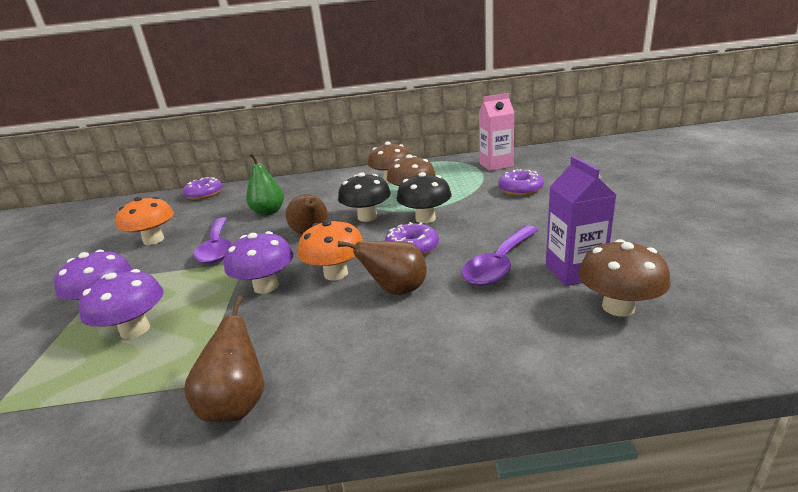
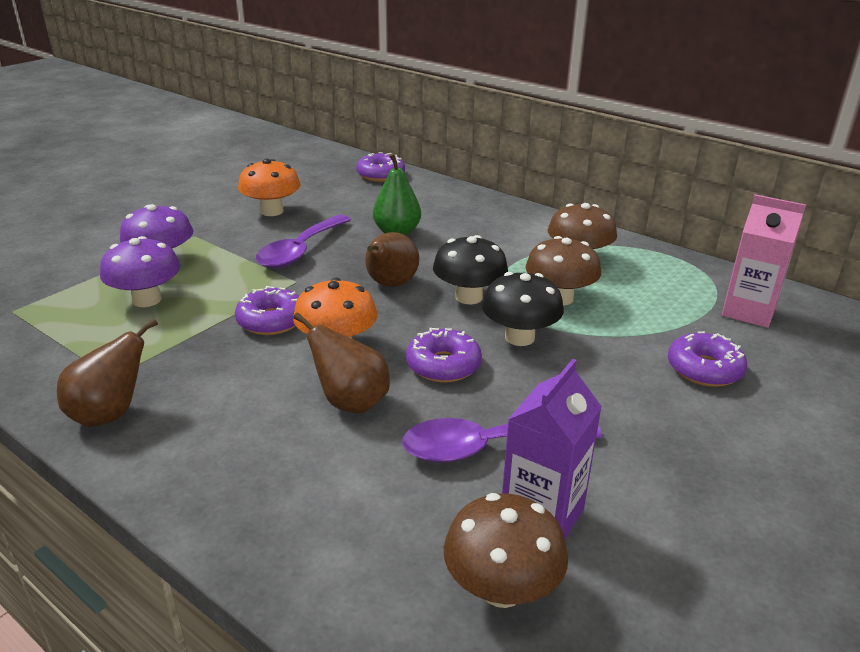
camera: 40 degrees right, 5 degrees up
(266, 286) = (271, 321): purple mushroom -> purple donut

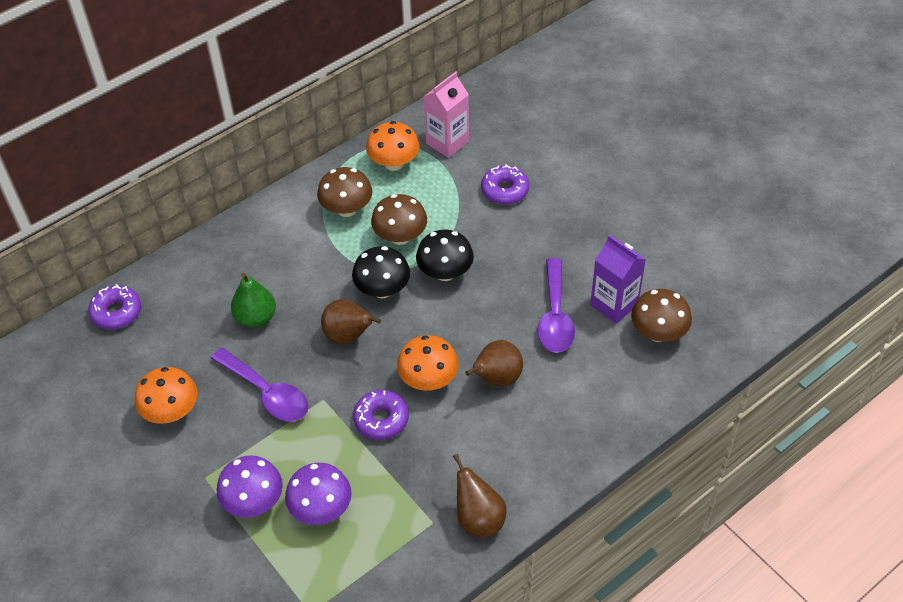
camera: 75 degrees left, 20 degrees up
(443, 365) = (467, 322): purple donut -> none
(675, 279) = (394, 163): none -> orange mushroom

